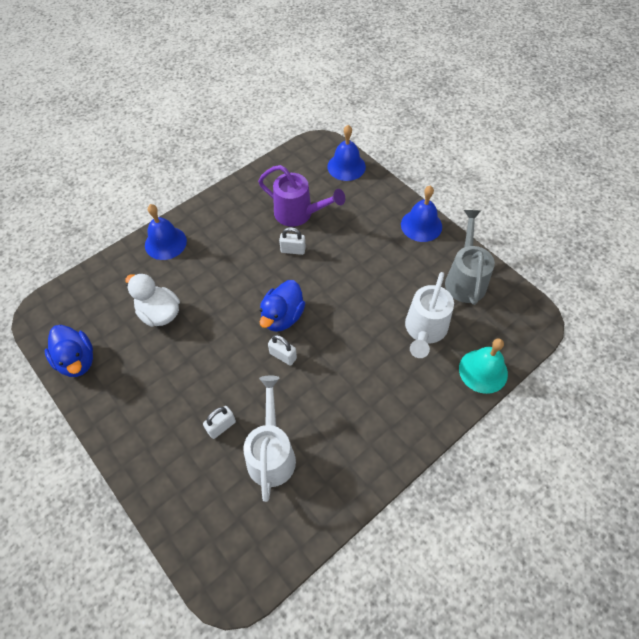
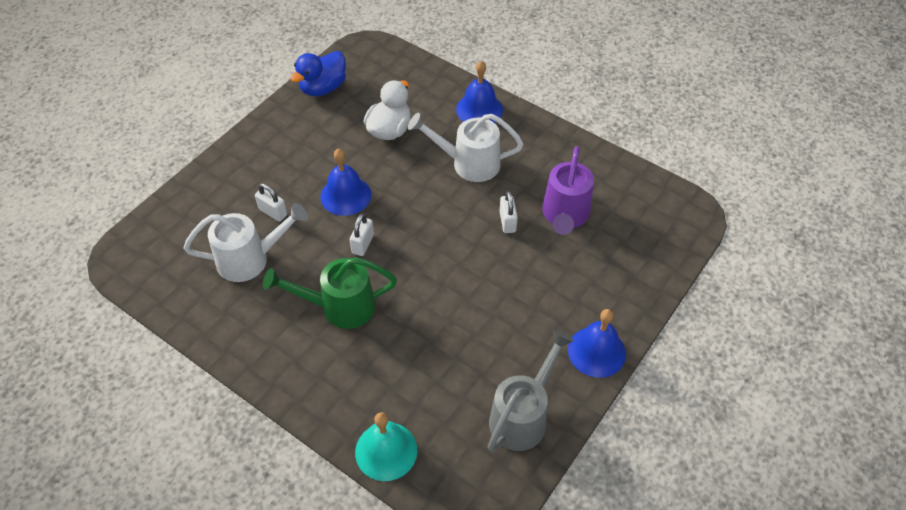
camera: 75 degrees right, 5 degrees down
(282, 317) = (412, 232): blue duck -> none
(344, 384) = (339, 307): none -> green watering can
(346, 166) = (666, 249): blue bell -> blue bell (345, 195)
(424, 331) = (429, 377): white watering can -> white watering can (468, 163)
(465, 279) = (523, 415): grey watering can -> grey watering can turned 45 degrees counterclockwise

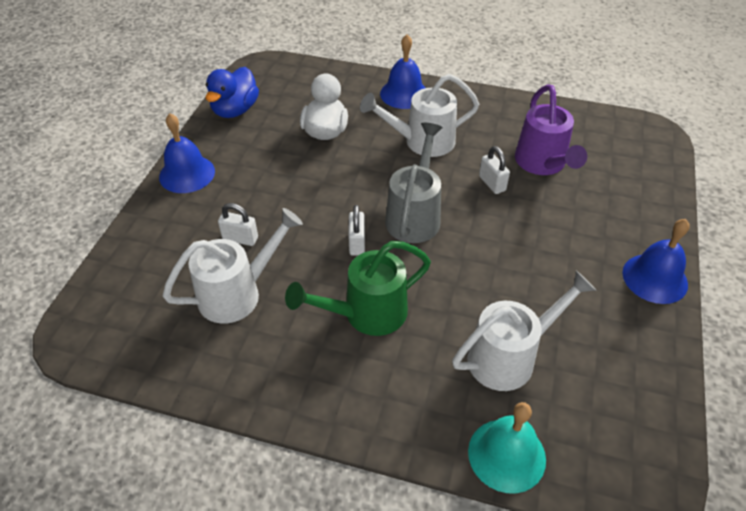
camera: 20 degrees left, 5 degrees down
(345, 195) = (312, 202): blue bell -> blue bell (187, 174)
(432, 378) = (509, 356): none -> white watering can
(523, 415) = (626, 365): grey watering can -> grey watering can (415, 215)

